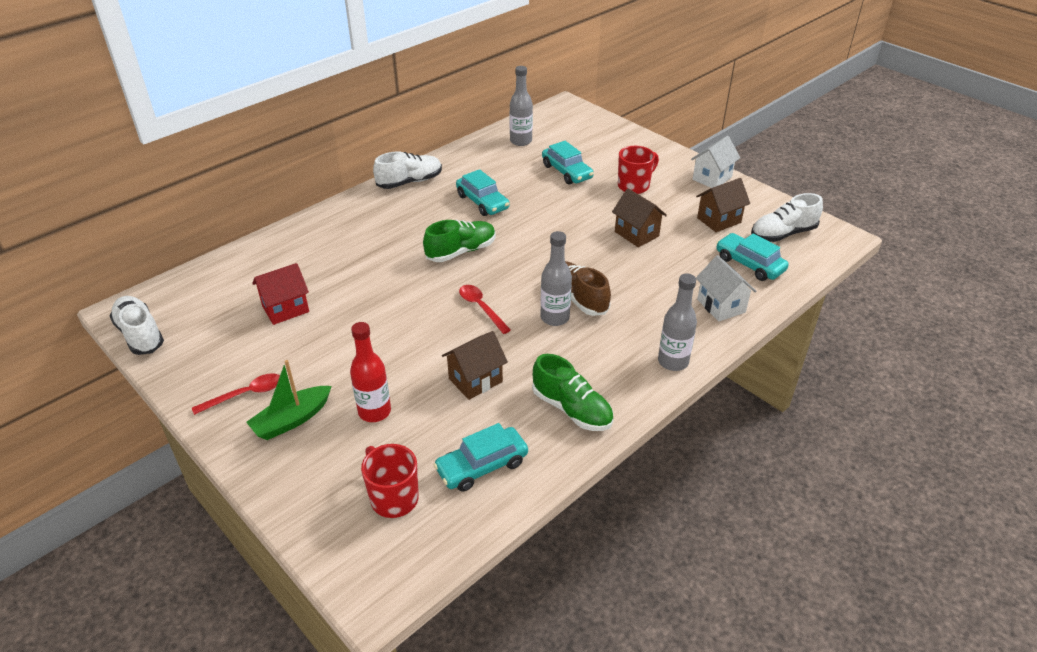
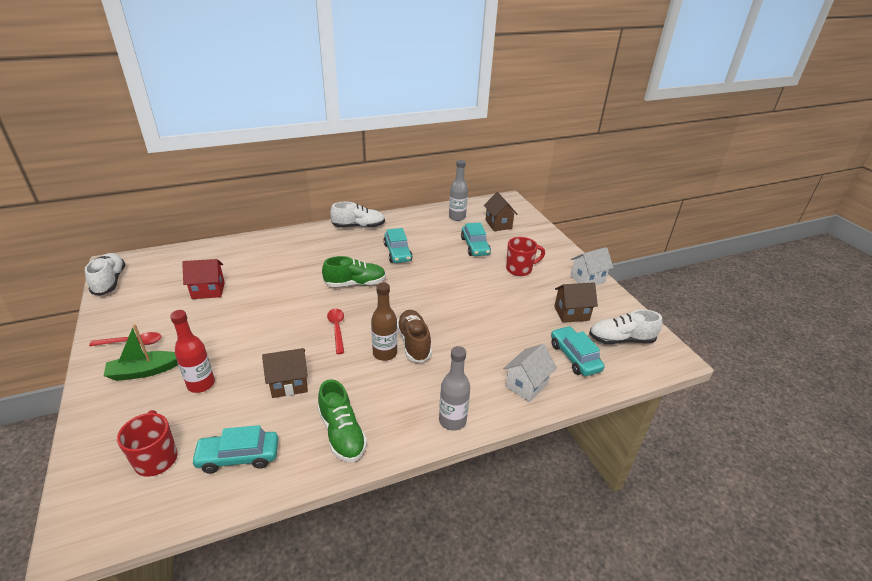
camera: 20 degrees right, 5 degrees down
(555, 318) = (385, 353): grey bottle -> brown bottle
(636, 234) = (496, 306): brown house -> brown house (498, 224)
(721, 306) = (526, 385): white house -> white house turned 45 degrees clockwise

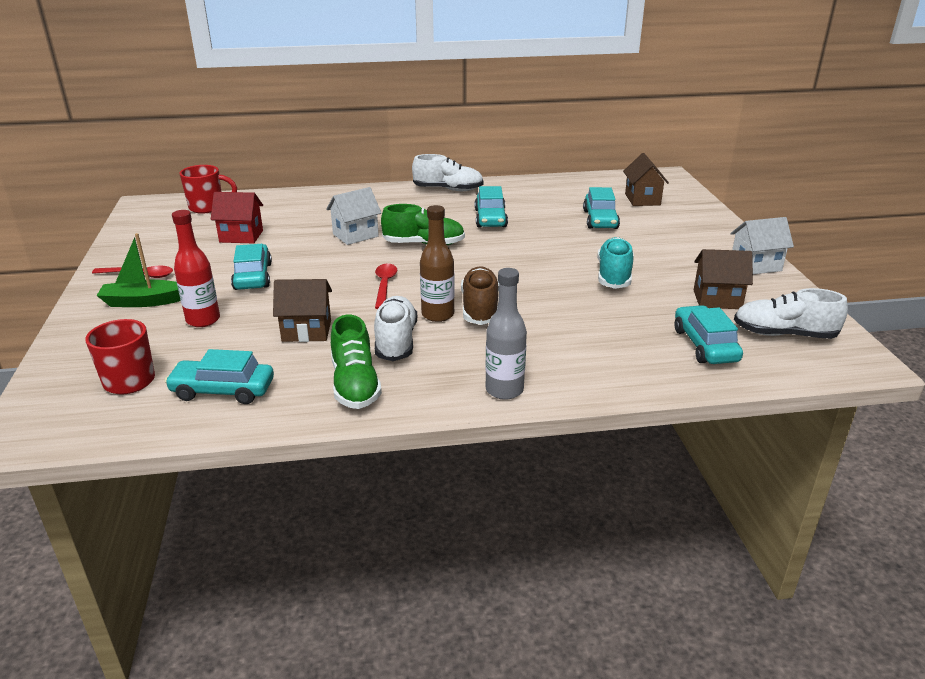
camera: 15 degrees right, 5 degrees down
(110, 281) = (134, 219): white shoe -> white shoe (396, 341)
(230, 332) = (253, 276): none -> turquoise car
(457, 217) = (585, 188): grey bottle -> none
(498, 299) = (614, 275): none -> turquoise shoe
(520, 269) = (656, 247): red mug -> red mug (207, 207)
(526, 385) = (621, 366): white house -> white house (355, 235)

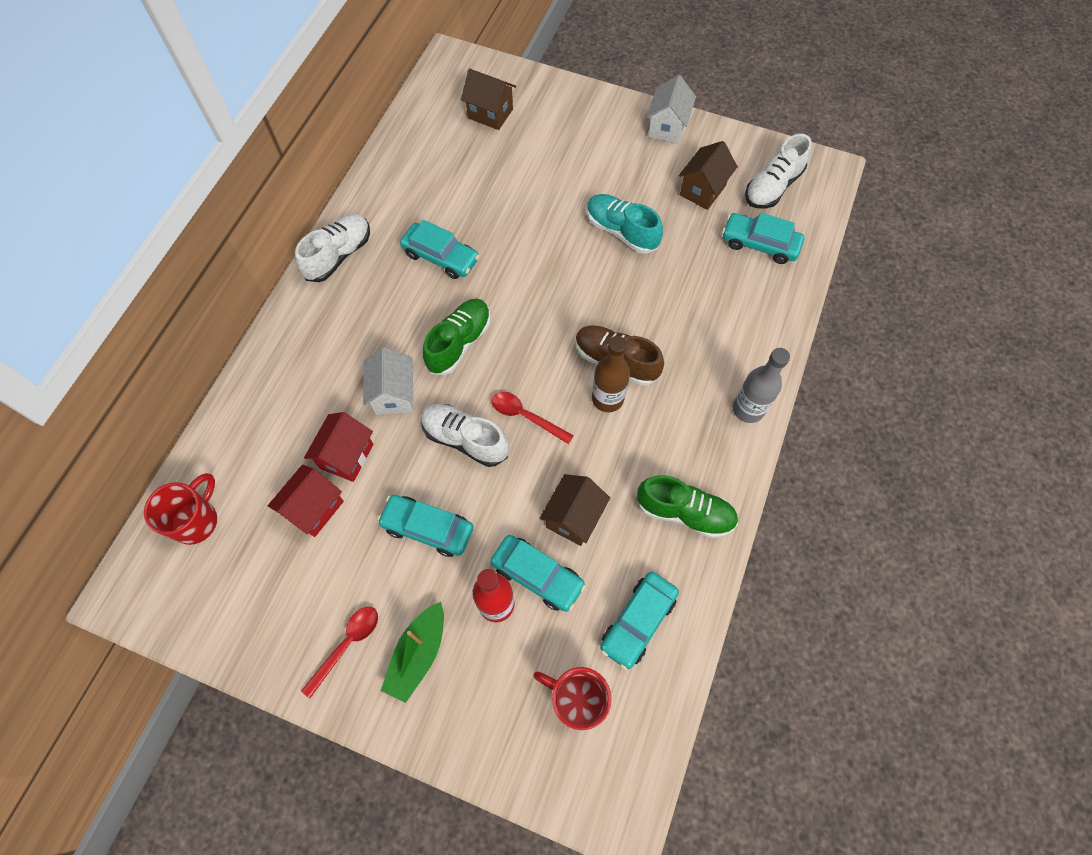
camera: 60 degrees left, 35 degrees up
(291, 234) = (347, 456): none -> red house
(396, 341) = (633, 452): white shoe -> white shoe (465, 439)
(600, 219) = (509, 173): turquoise car -> turquoise car (537, 575)

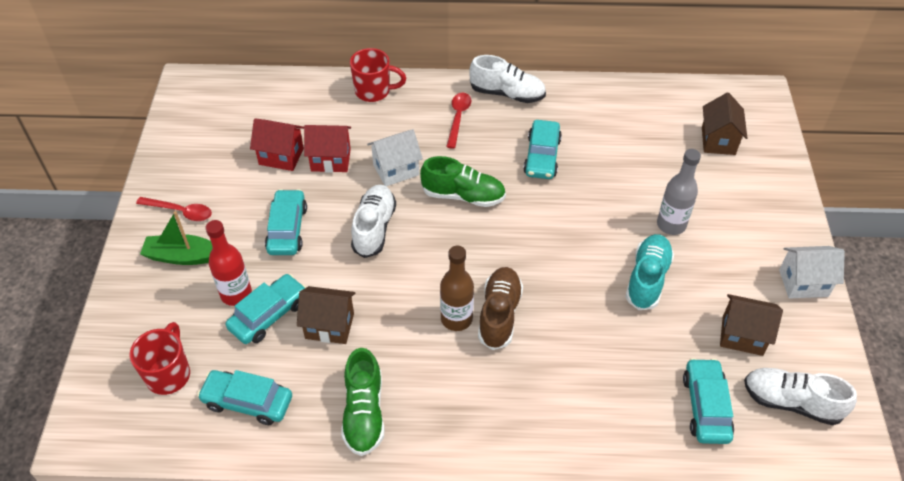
camera: 70 degrees right, 15 degrees down
(196, 520) = (251, 98): red mug -> red mug (374, 91)
(526, 416) = (412, 263): red spoon -> red spoon (458, 118)
(537, 575) = (269, 315): turquoise car -> turquoise car turned 150 degrees counterclockwise
(748, 409) = (497, 442): grey bottle -> grey bottle (671, 225)

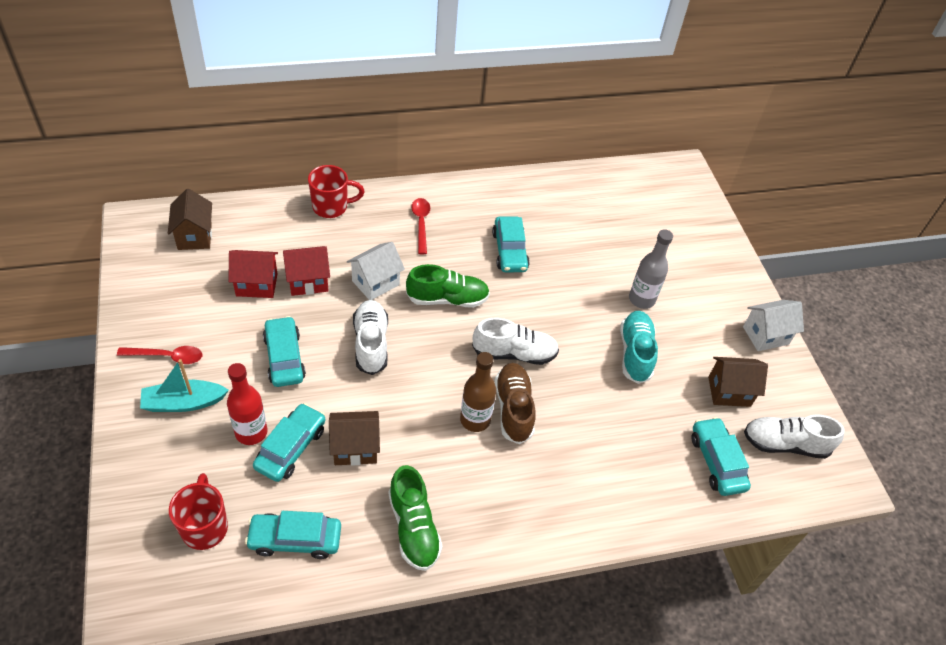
camera: 20 degrees left, 0 degrees up
(183, 256) = (184, 402): green boat -> turquoise boat
(507, 94) = (460, 194): white shoe -> white shoe (514, 353)
(718, 141) = (660, 216): brown house -> brown house (195, 236)

